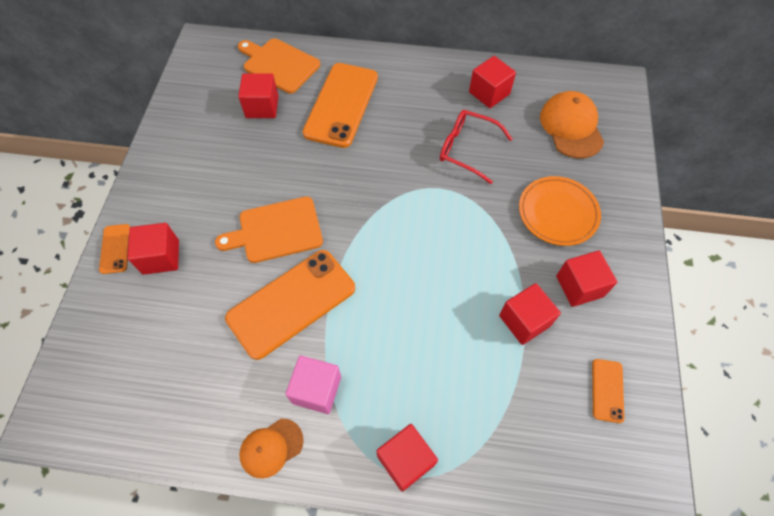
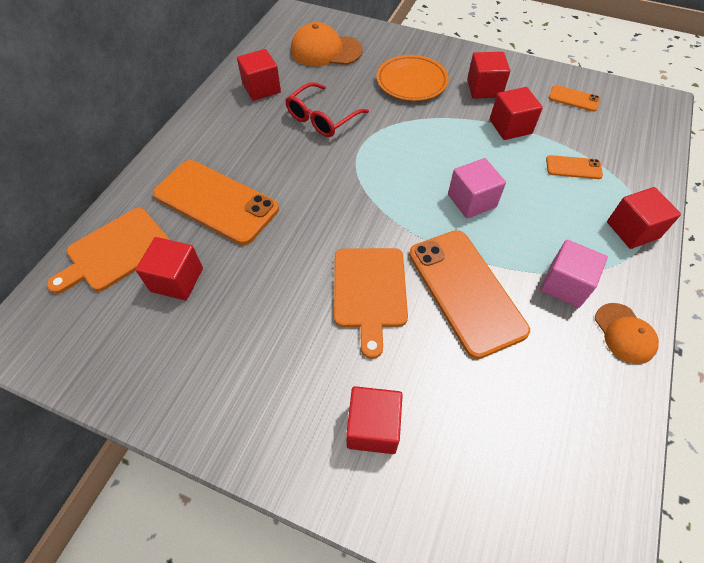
camera: 75 degrees left, 5 degrees down
(115, 248) = (343, 490): orange phone -> orange phone (573, 167)
(400, 295) = (471, 201): none -> pink cube

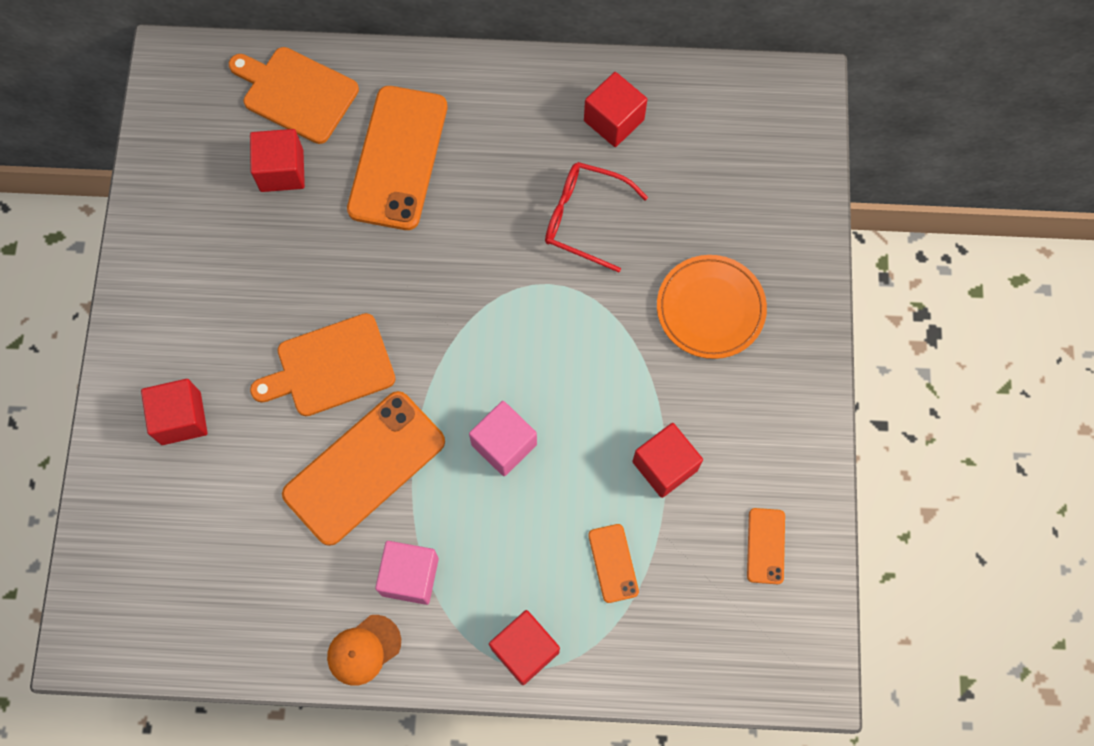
camera: 70 degrees right, 15 degrees up
(325, 50) = (732, 169): orange cap -> none
(484, 88) = (736, 413): red cube -> none

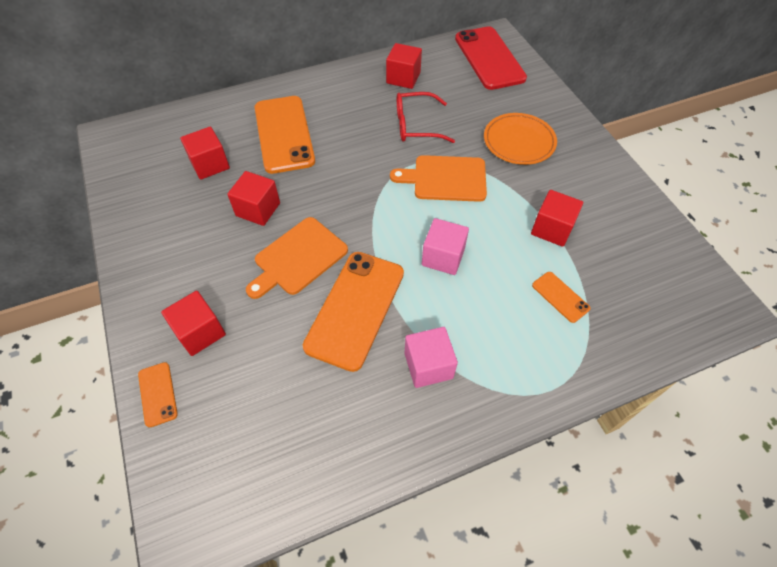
camera: 25 degrees left, 15 degrees down
(296, 93) = (201, 124): orange cutting board -> orange cutting board (445, 178)
(364, 650) = (424, 433): orange cap -> none
(525, 650) = (540, 378): red cube -> red cube (258, 209)
(764, 133) = (489, 58): none -> red phone
(765, 546) = (644, 247): orange phone -> orange phone (157, 394)

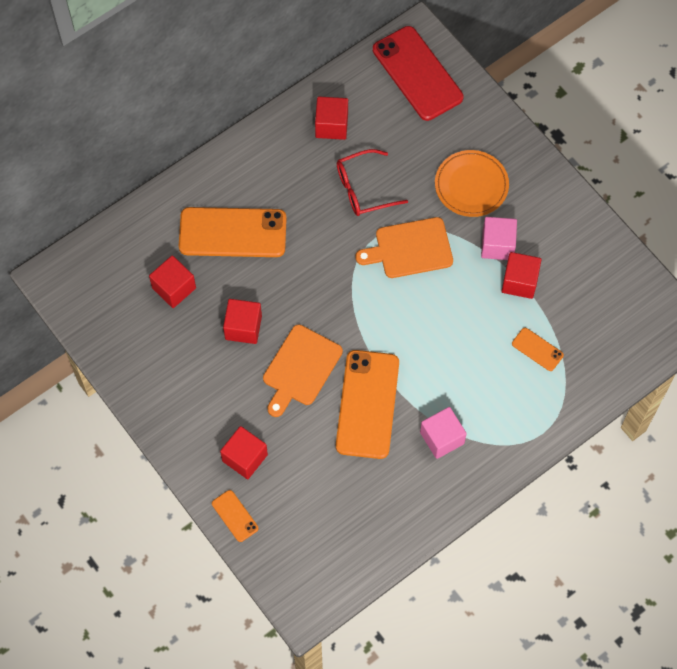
camera: 15 degrees left, 10 degrees up
(284, 134) = (232, 233): orange phone -> orange phone turned 60 degrees counterclockwise
(443, 257) = (429, 335): pink cube -> pink cube (497, 245)

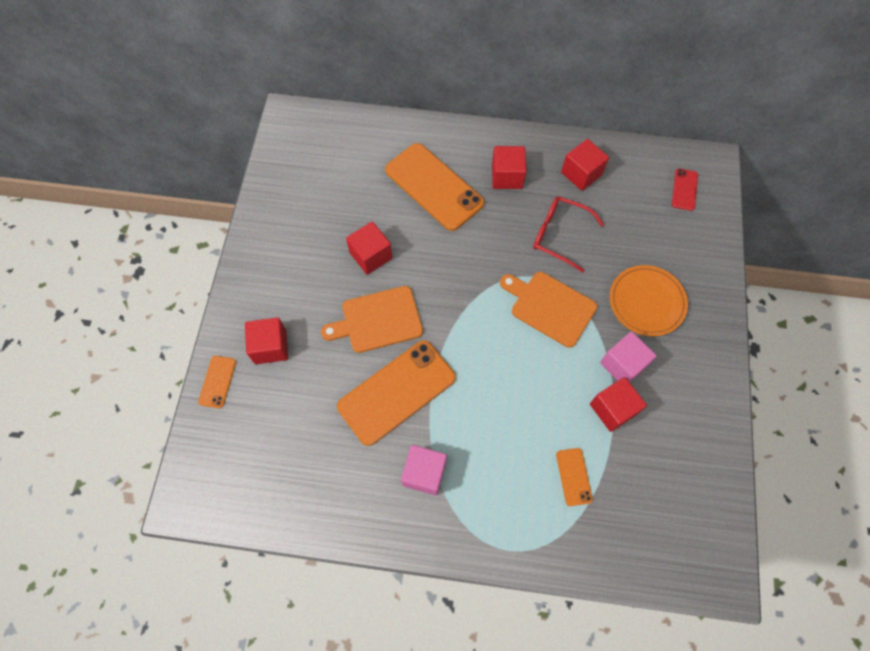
camera: 45 degrees right, 0 degrees up
(174, 288) = (355, 189): red cube -> red cube (507, 176)
(417, 73) = (684, 189): red phone -> red phone, size x0.46

